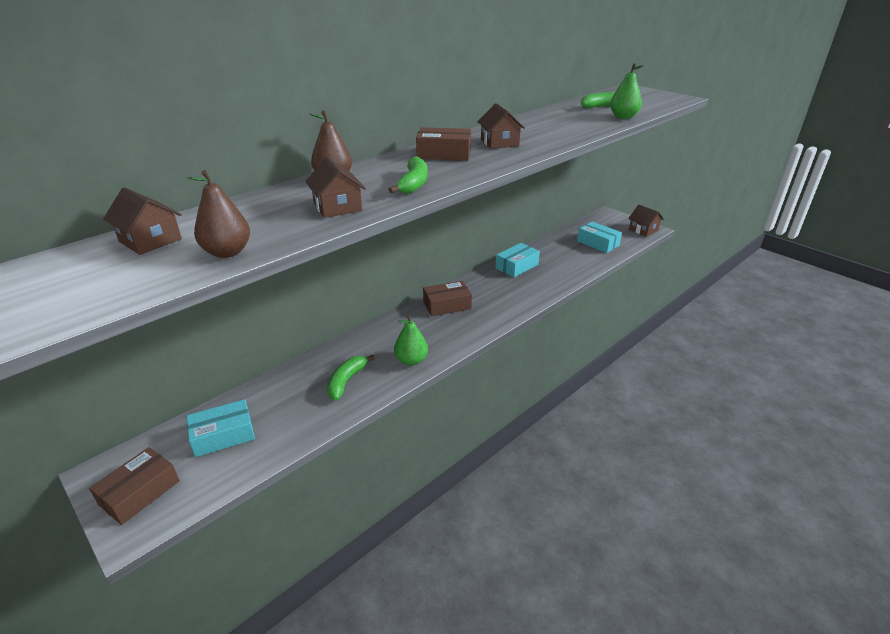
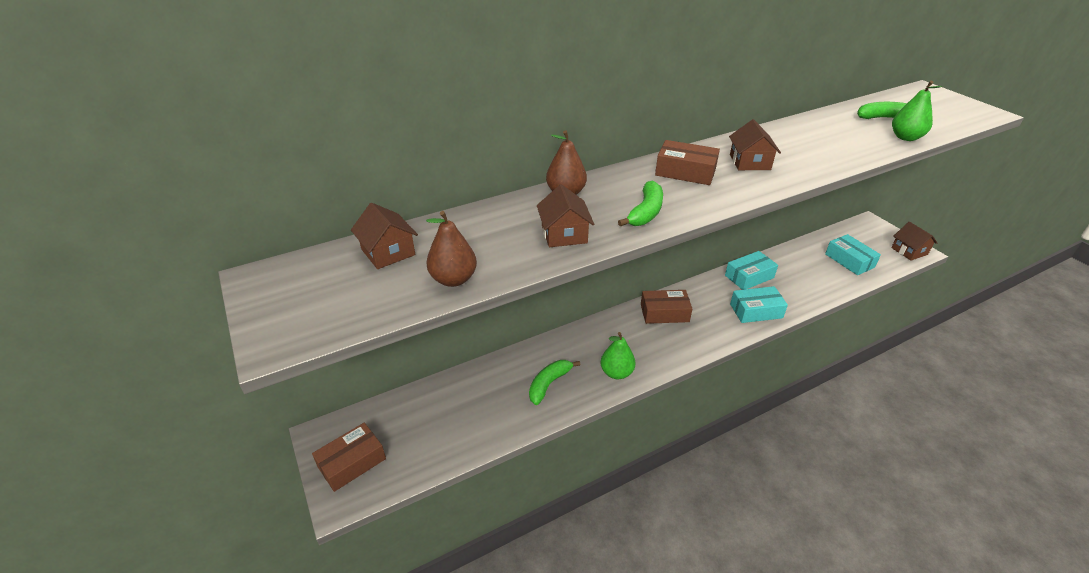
camera: 15 degrees right, 5 degrees up
(223, 435) = (428, 419): turquoise box -> turquoise box (756, 311)

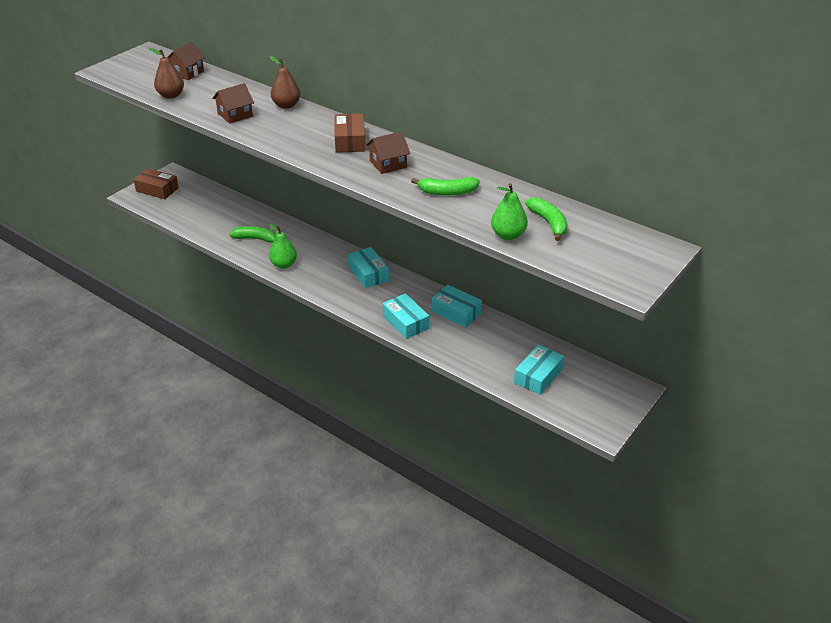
camera: 65 degrees right, 0 degrees up
(645, 212) = (279, 135): green banana -> green banana (447, 192)
(664, 313) = (368, 273): brown box -> turquoise box
(909, 251) = (597, 422): brown house -> none

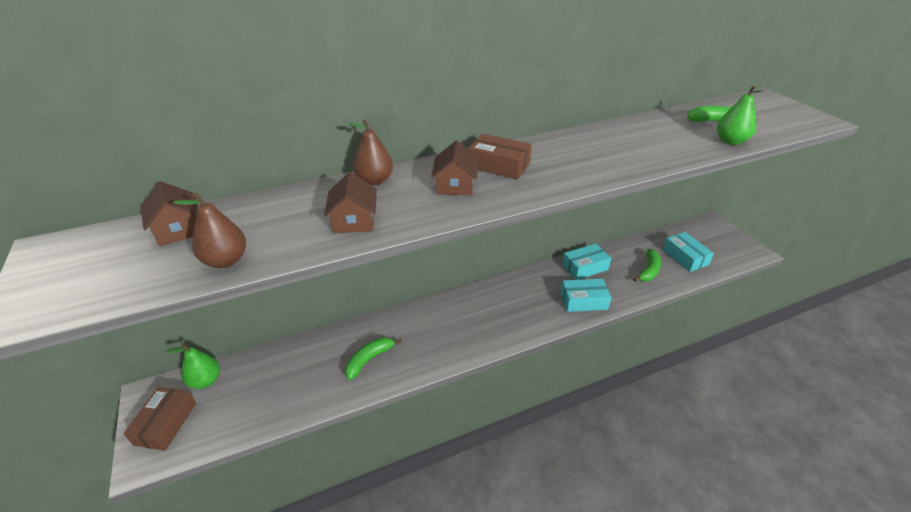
camera: 60 degrees left, 0 degrees up
(157, 190) = (165, 423): brown box -> brown box turned 45 degrees counterclockwise
(283, 264) = (435, 353): green pear -> green pear (205, 380)
(368, 273) = (496, 297): turquoise box -> none
(388, 164) = (565, 159): brown house -> brown house (455, 185)
(447, 192) = (641, 146): green banana -> green banana (648, 270)

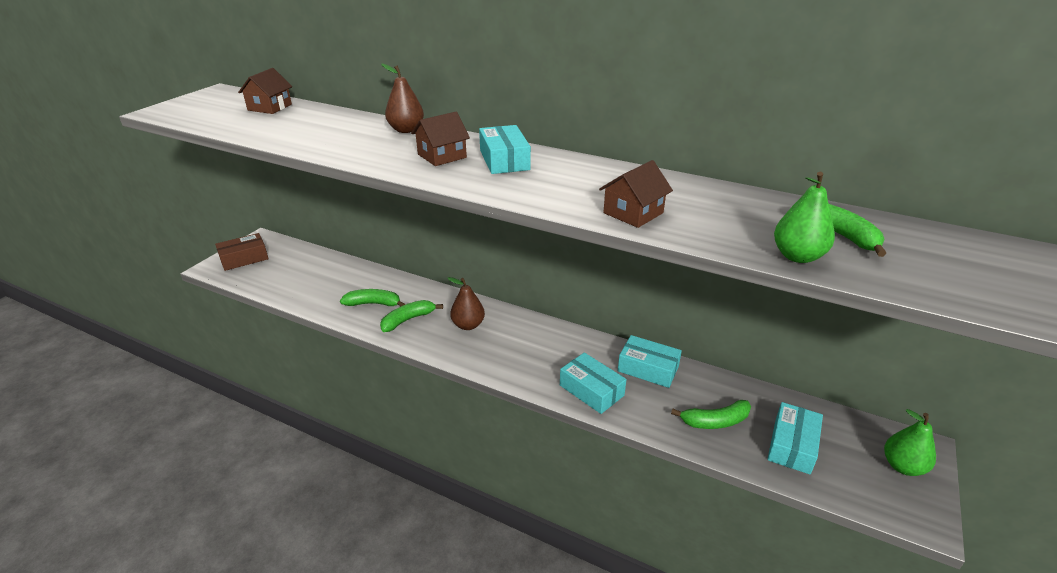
camera: 50 degrees right, 5 degrees down
(205, 380) = (289, 251): green pear -> green pear (902, 466)
(226, 260) = (251, 130): brown pear -> brown pear (468, 325)
(354, 221) = (341, 143): brown house -> brown house (633, 213)
(416, 349) = (408, 320): none -> green banana
(498, 165) = (504, 160): brown box -> turquoise box

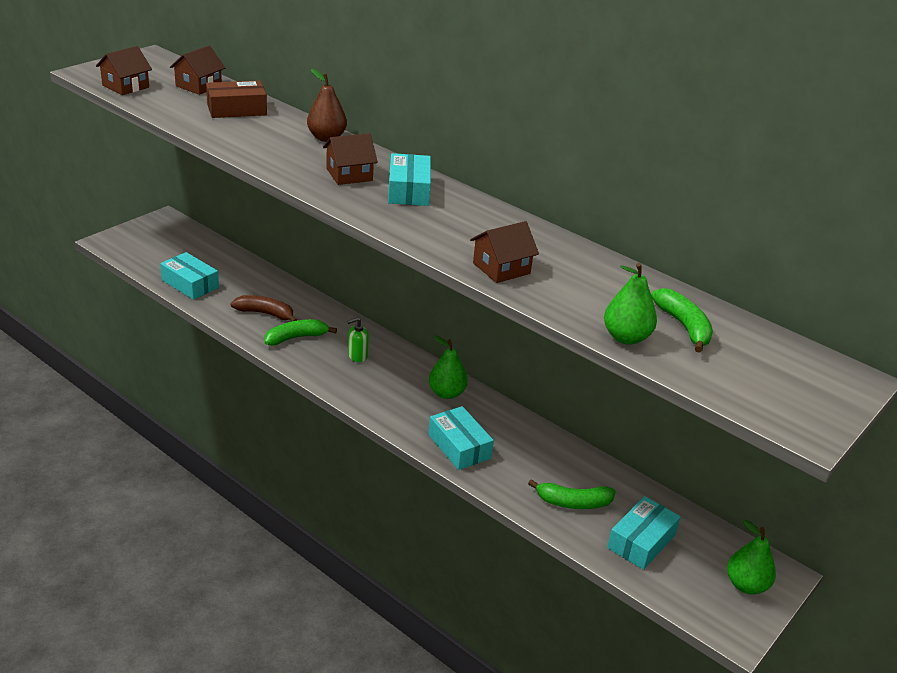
camera: 10 degrees right, 0 degrees up
(198, 117) = (125, 86): none -> brown house
(244, 258) = (143, 238): brown box -> brown box (236, 109)
(373, 304) = (265, 313): green banana -> brown banana
(468, 325) = (357, 356): brown pear -> green soap dispenser
(559, 342) = (446, 393): none -> green pear
(648, 369) = (529, 439): turquoise box -> turquoise box (190, 284)

